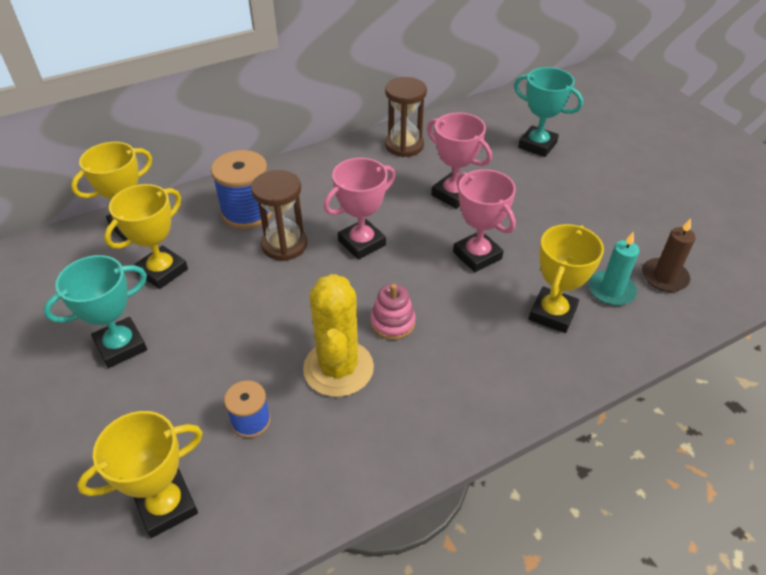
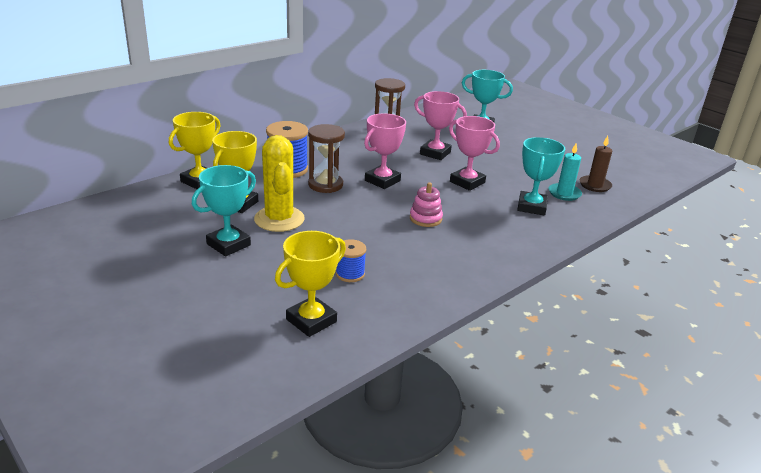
camera: 15 degrees left, 15 degrees down
(338, 368) = (399, 243): yellow cactus -> yellow cactus (279, 219)
(552, 313) = (531, 207): yellow trophy -> turquoise trophy

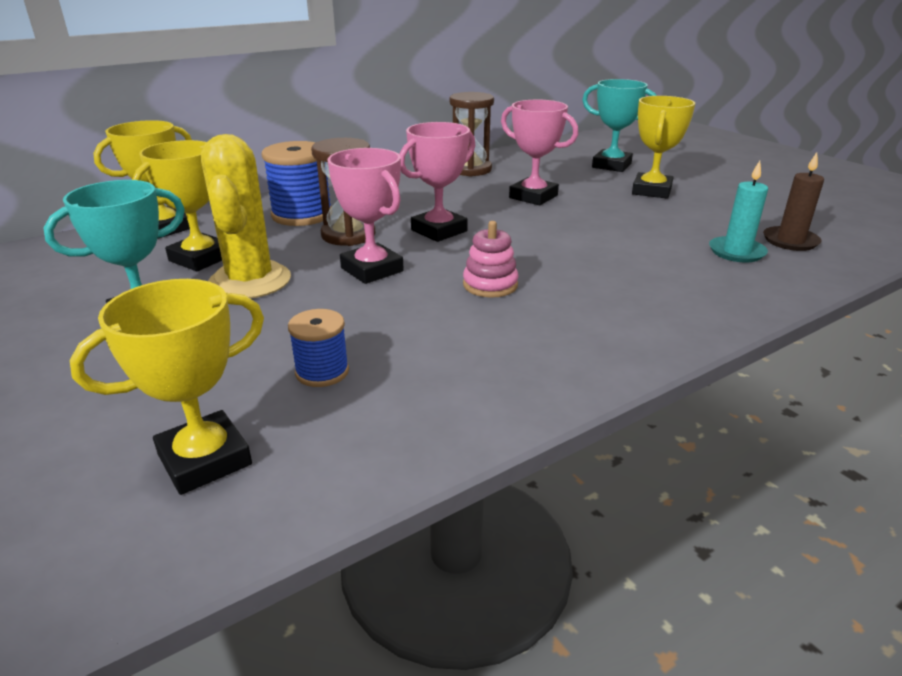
camera: 10 degrees right, 0 degrees up
(467, 182) = (574, 234): pink trophy -> pink trophy (372, 269)
(510, 148) = (651, 191): none -> yellow trophy
(531, 207) = (677, 270): turquoise trophy -> none

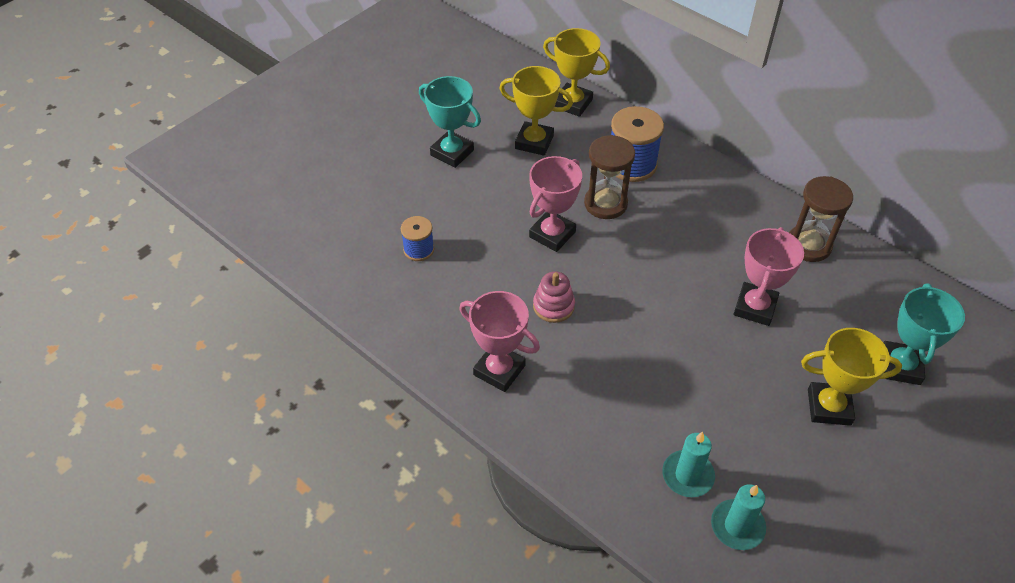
camera: 75 degrees right, 20 degrees up
(205, 459) = (338, 232): yellow trophy -> none
(250, 281) = (511, 179): yellow cactus -> none
(439, 231) = (639, 255): pink trophy -> pink trophy (499, 370)
(790, 241) = (737, 526): brown candle -> turquoise candle

